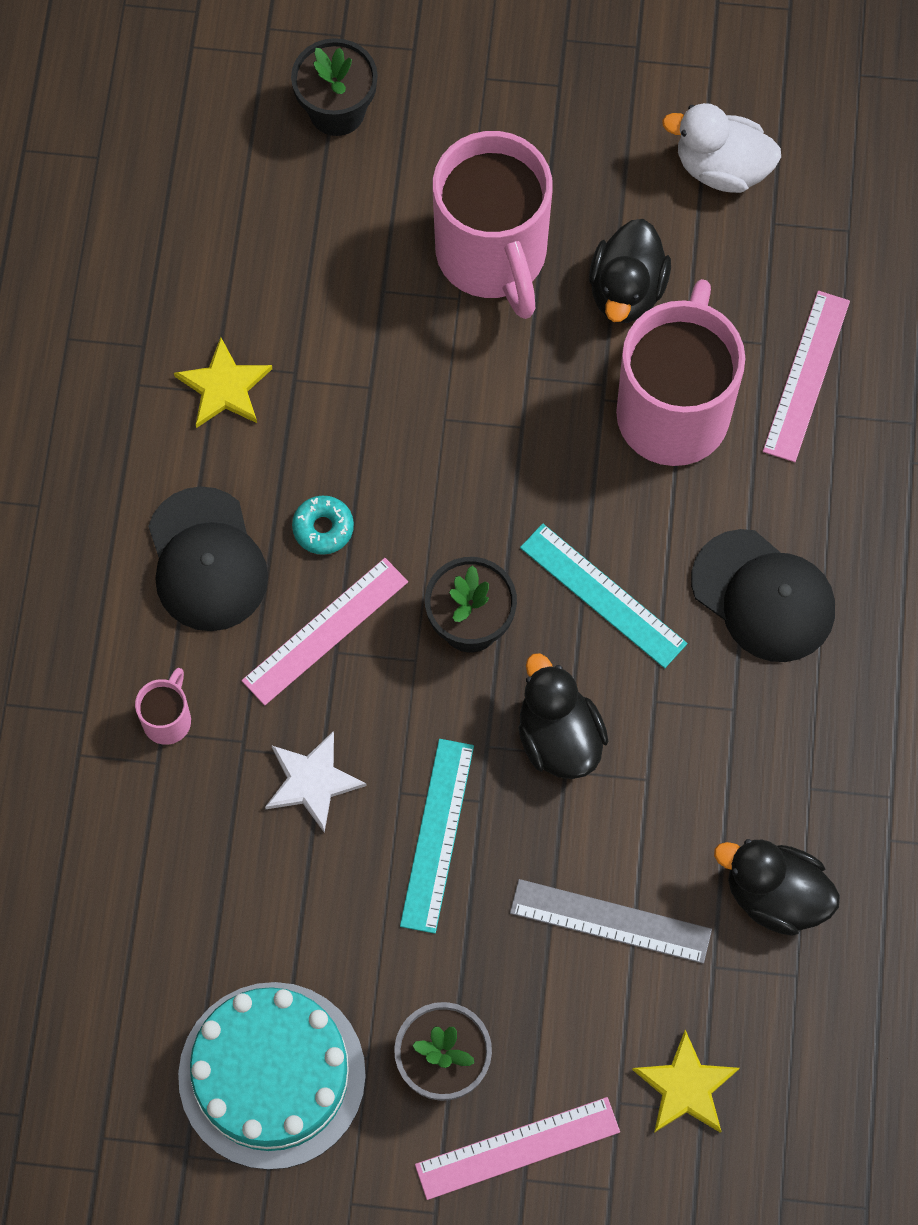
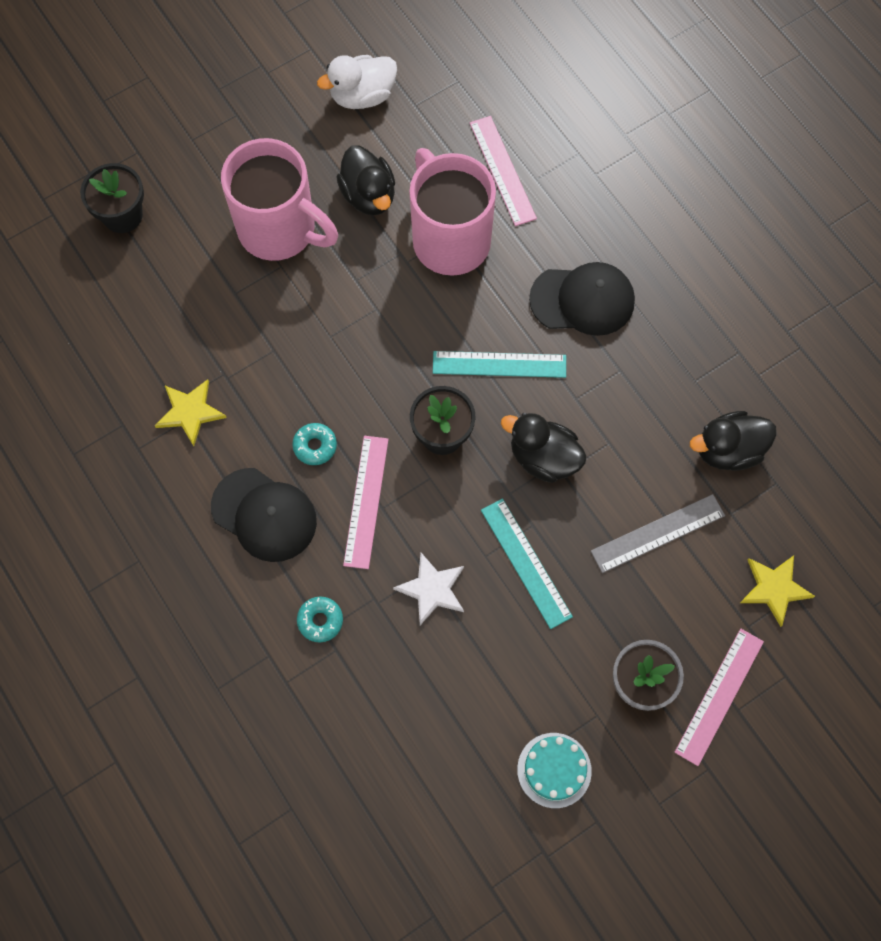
camera: 40 degrees left, 0 degrees up
(168, 719) = (320, 621): pink mug -> turquoise donut
(272, 1075) = (554, 770): turquoise cake -> turquoise cake, size x0.55

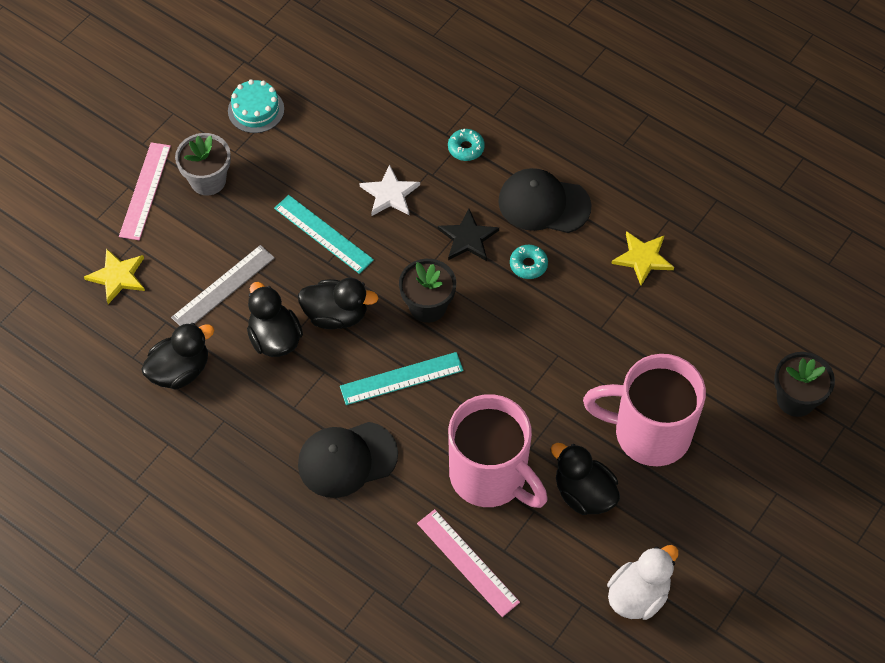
camera: 160 degrees right, 10 degrees down
(366, 501) = (468, 238): pink ruler -> black star
(617, 453) = (275, 338): none -> black duck

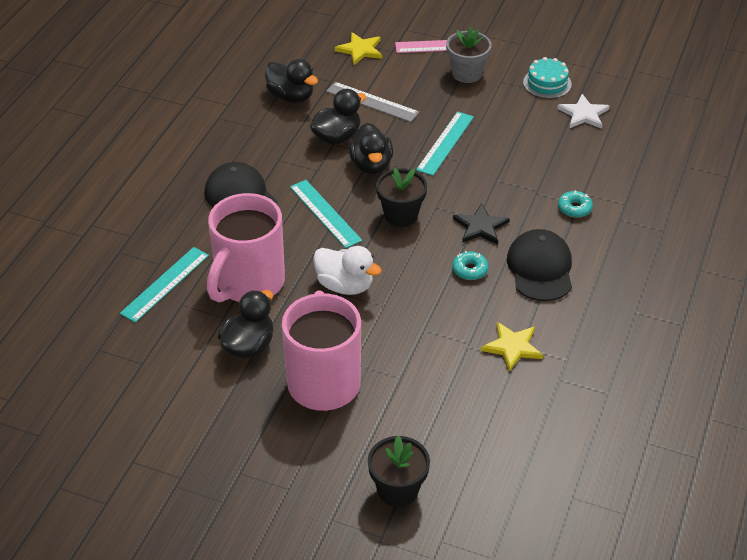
camera: 75 degrees right, 15 degrees down
(390, 194) = (503, 172): white star -> white star (583, 114)
(467, 562) = (165, 284): pink ruler -> turquoise ruler
(638, 595) = (157, 400): white duck -> white duck (345, 285)

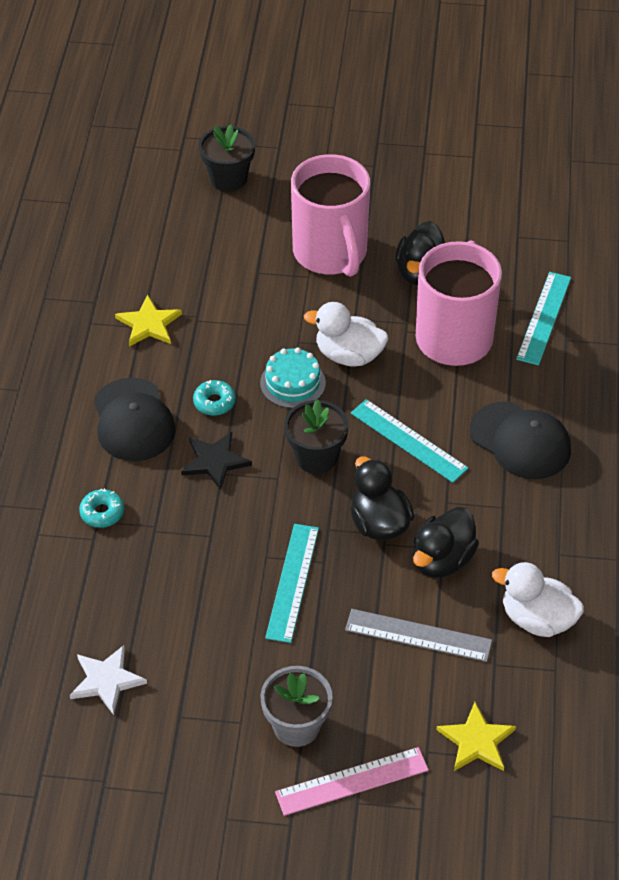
camera: 165 degrees right, 5 degrees up
(291, 96) = (537, 619): black duck -> white duck
(547, 83) = (169, 733): turquoise cake -> turquoise cake (292, 383)

